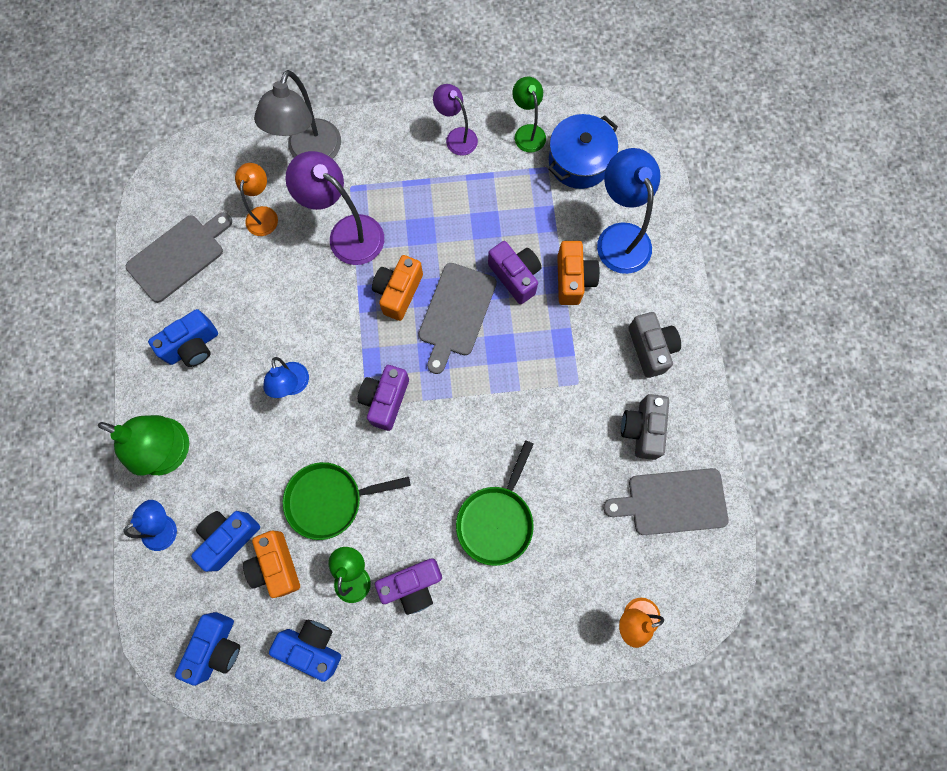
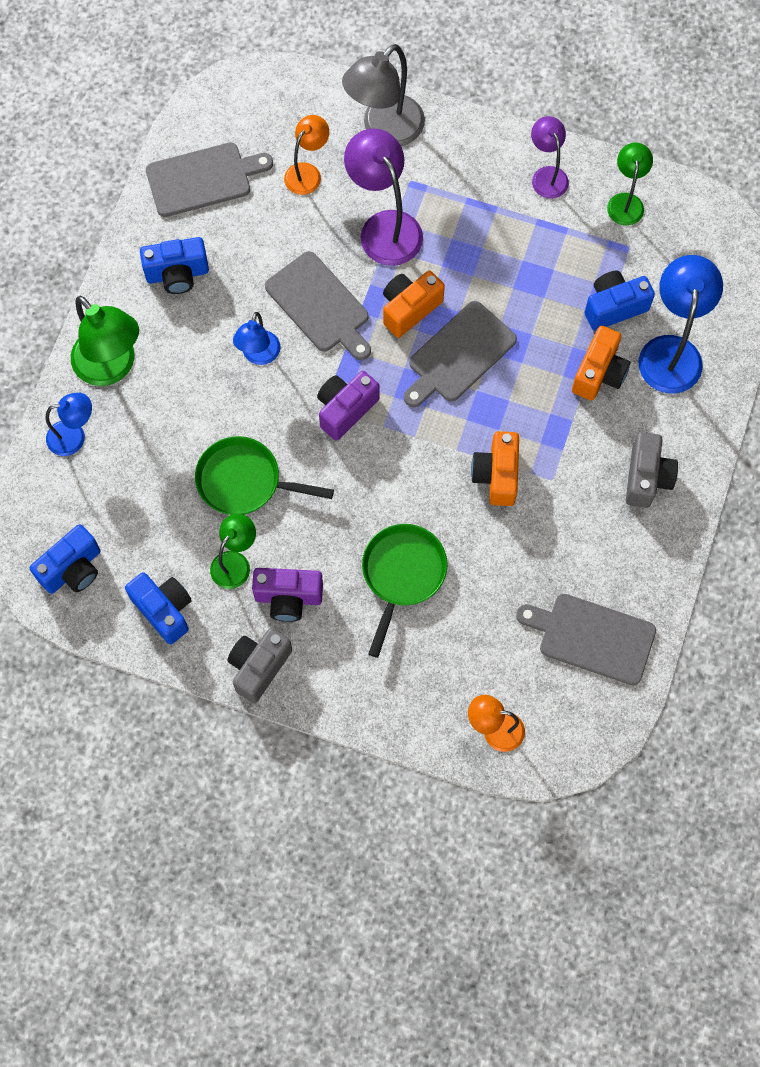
camera: 25 degrees right, 5 degrees down
(229, 537) = (130, 473): blue camera -> blue camera (614, 307)
(276, 565) = (163, 519): orange camera -> orange camera (496, 475)
(324, 321) = (319, 305): none -> grey cutting board
(496, 520) = (402, 574): green pan -> green pan turned 150 degrees clockwise
(515, 276) = (539, 344): purple camera -> none
(579, 161) = (667, 255): blue pot -> none
(642, 429) = (596, 553): grey camera -> grey camera (259, 667)

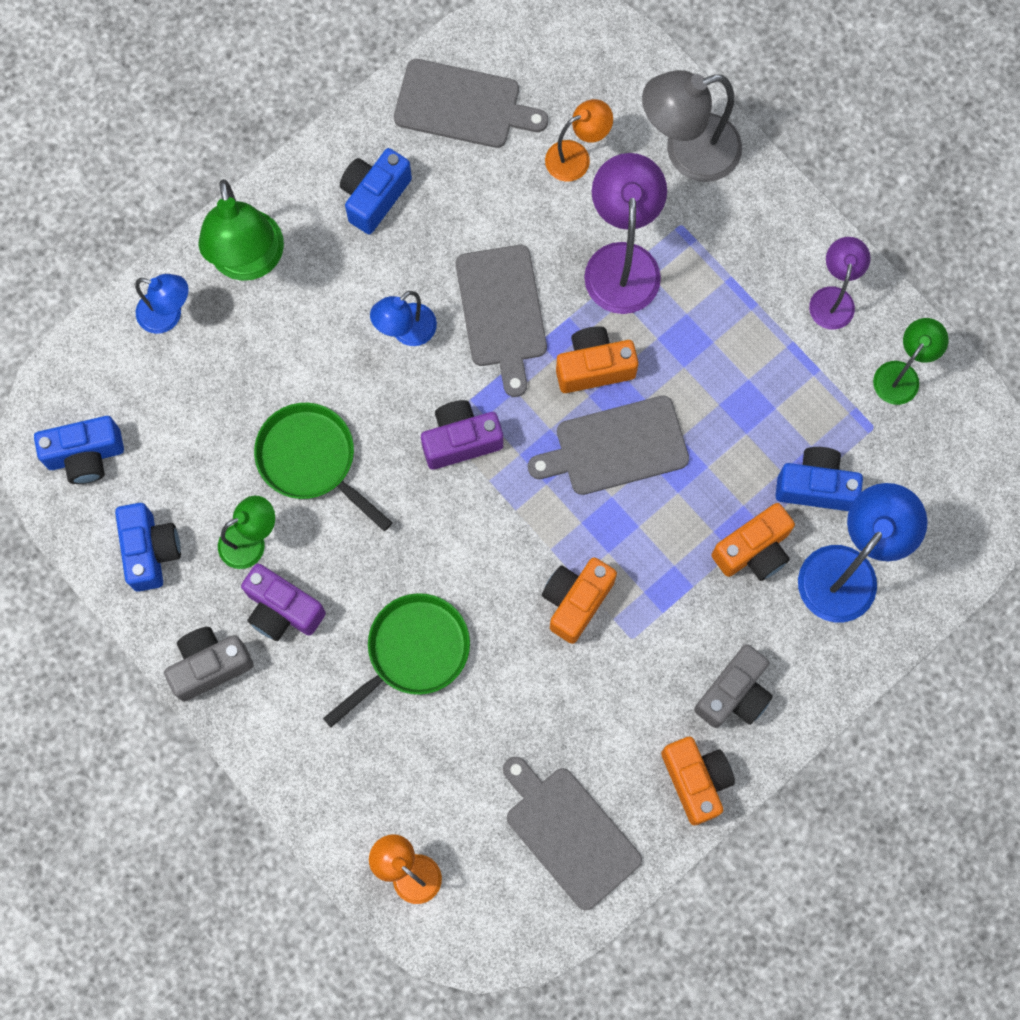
camera: 30 degrees right, 5 degrees up
(177, 274) = (374, 197): blue camera -> blue camera turned 105 degrees clockwise
(657, 551) = (696, 780): none -> orange camera

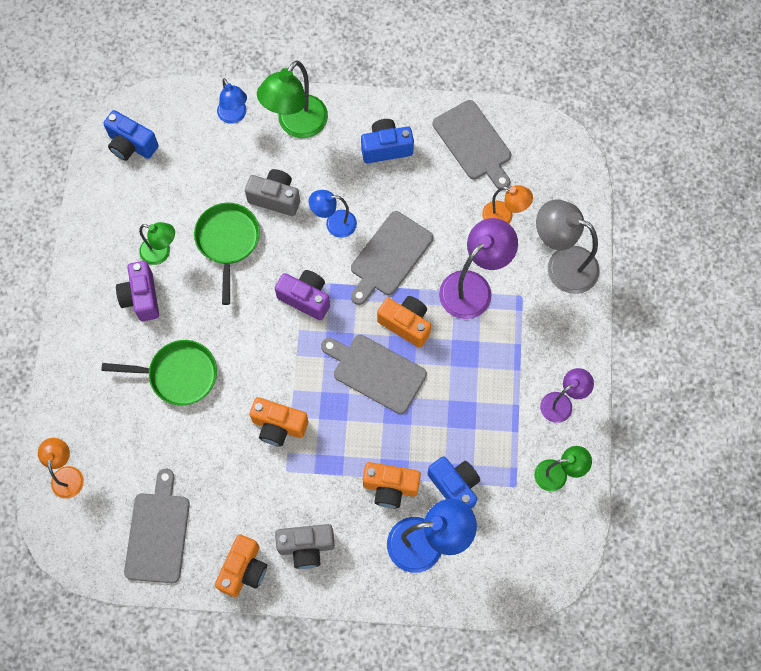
camera: 45 degrees right, 5 degrees down
(151, 551) = (113, 214): blue camera -> none
(210, 665) = (83, 291): grey camera -> grey camera (275, 198)
(576, 601) = (278, 426): orange camera -> orange camera turned 150 degrees counterclockwise

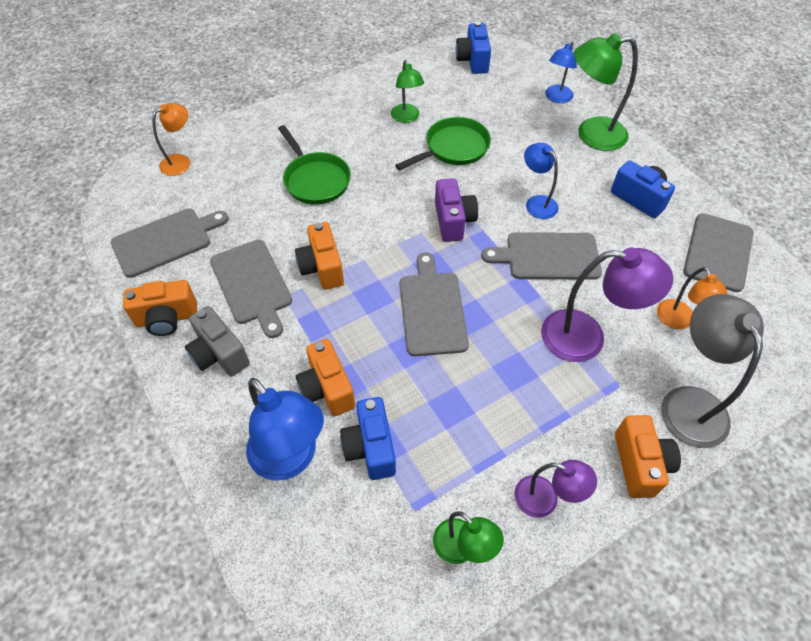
camera: 55 degrees right, 15 degrees down
(141, 297) = (360, 126): purple camera -> none
(256, 488) = (252, 284): none -> grey cutting board
(275, 198) = (518, 155): grey camera -> none
(406, 324) = (498, 305): orange camera -> orange camera (640, 464)
(455, 486) = (370, 447): blue camera -> blue camera turned 150 degrees clockwise

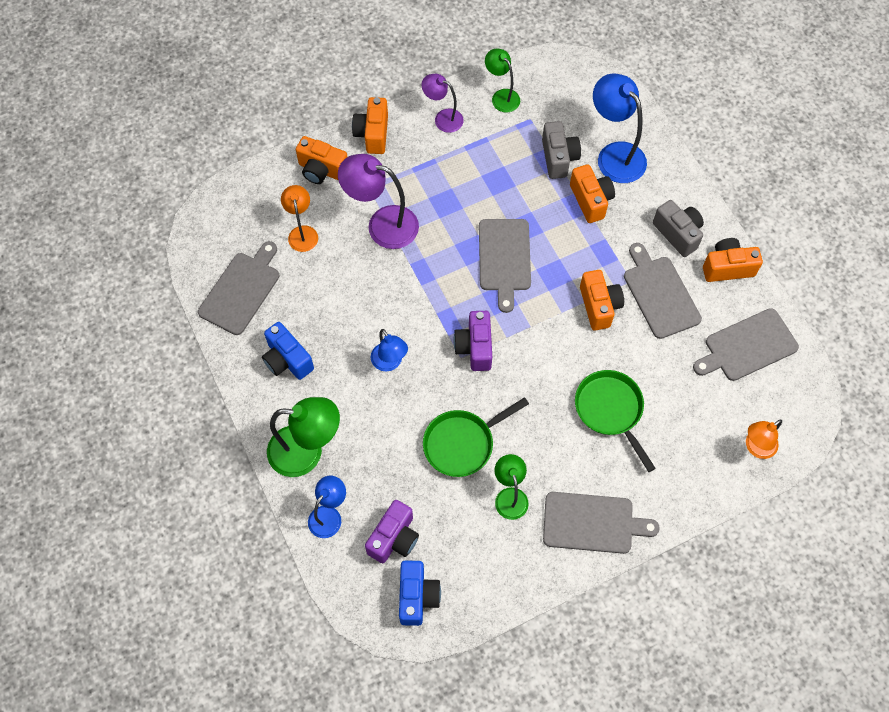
camera: 175 degrees left, 10 degrees up
(370, 447) = (558, 158): blue camera -> grey camera
(499, 88) = (394, 538): none -> purple camera
(548, 256) = (394, 302): grey cutting board -> grey cutting board (592, 523)
(689, 403) = (322, 170): grey lamp -> orange camera

